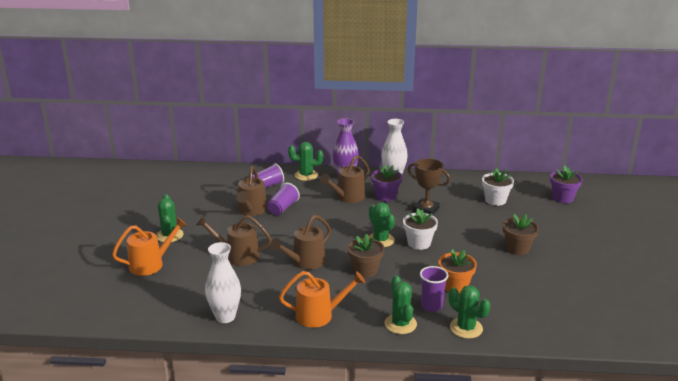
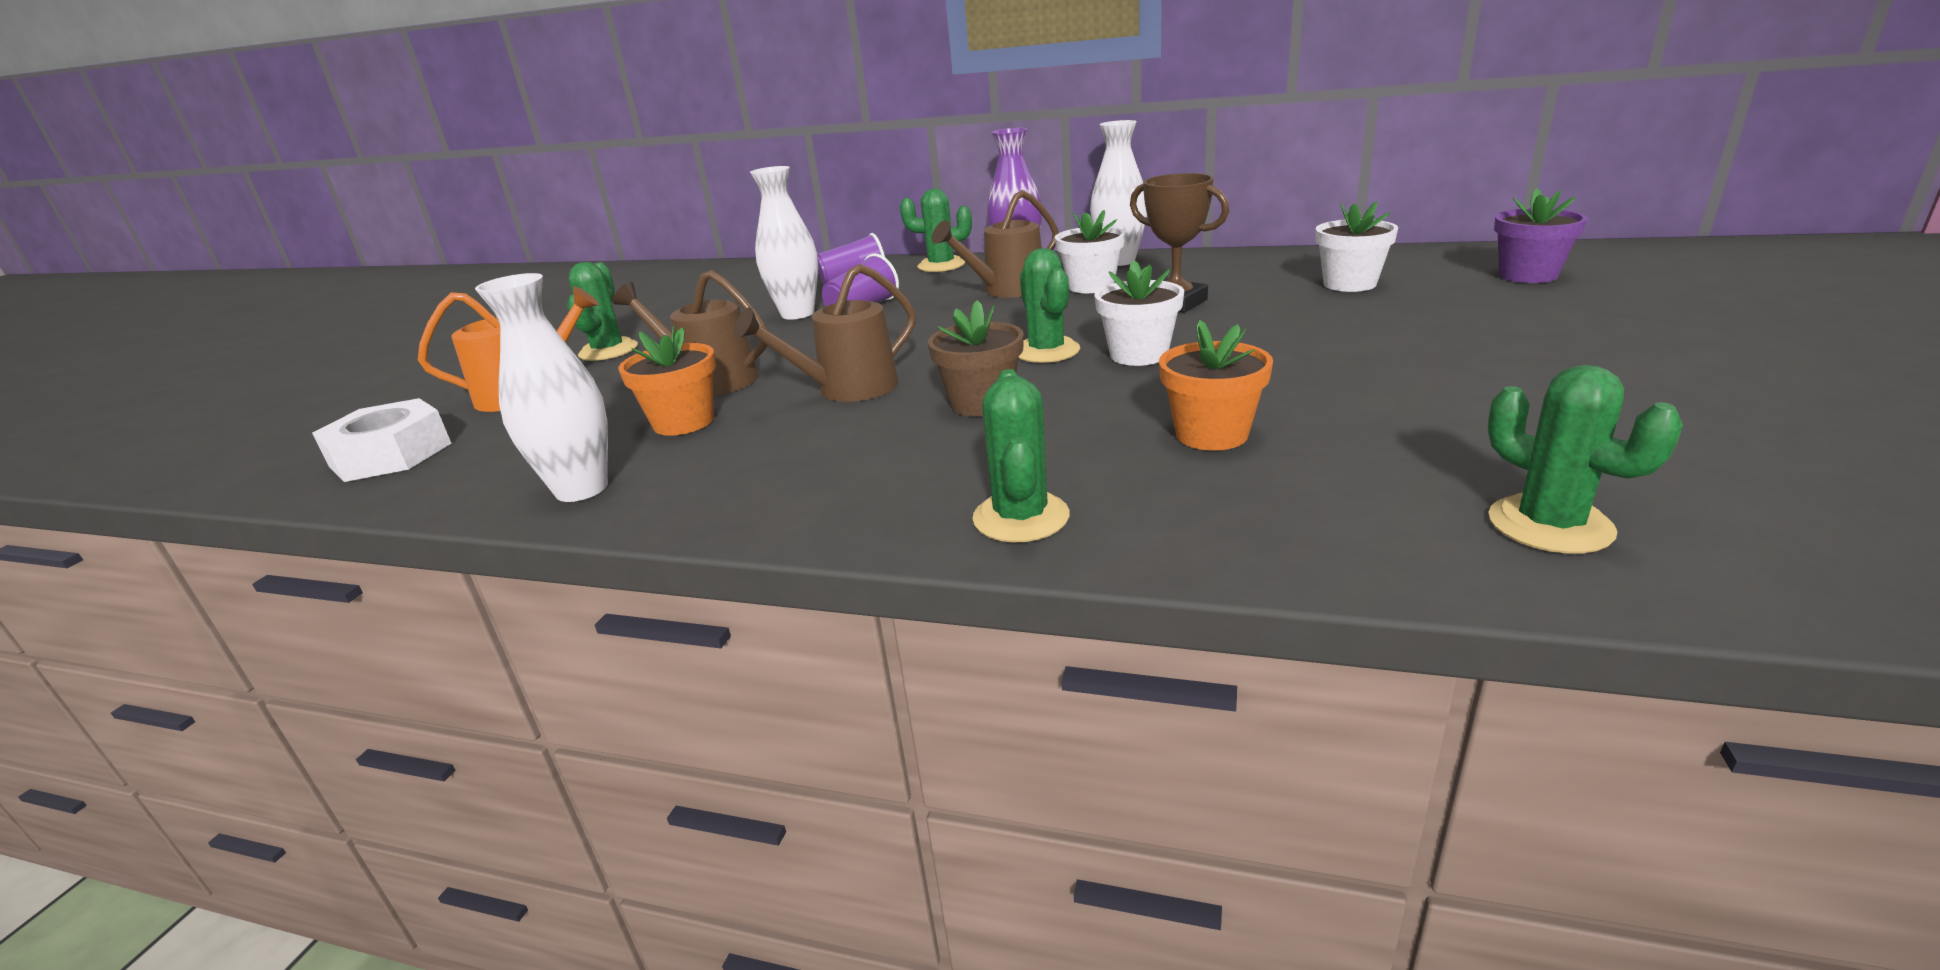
camera: 15 degrees right, 0 degrees up
(118, 301) = (391, 454): none -> white nut
(243, 281) = (684, 422): none -> orange flower pot
(251, 211) = (797, 314): brown watering can -> white vase
(320, 315) = (811, 491): orange watering can -> none
(386, 196) = (1091, 286): purple flower pot -> white flower pot
(431, 306) = (1129, 477): purple cup -> none
(466, 328) = (1221, 534): green cactus -> green cactus (1550, 525)
(517, 248) = (1404, 361): brown flower pot -> none

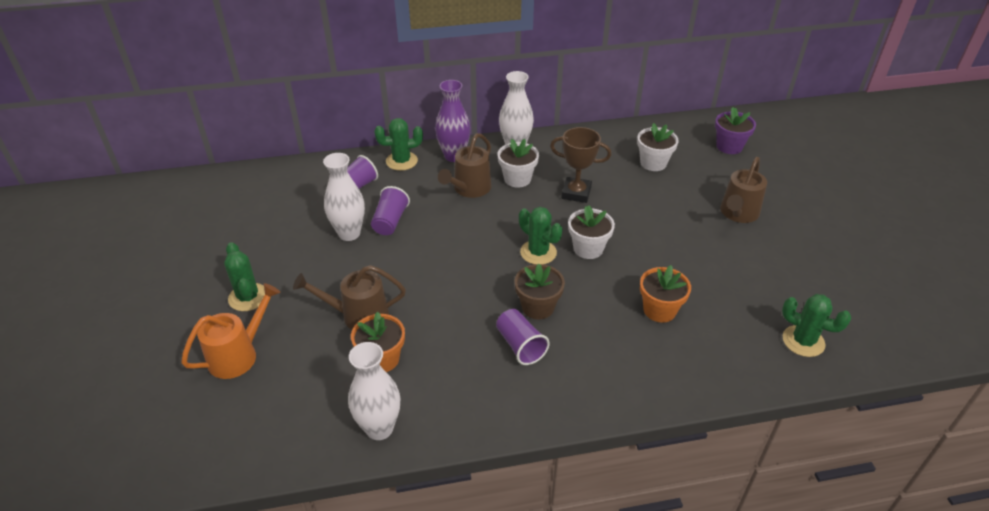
camera: 30 degrees left, 15 degrees up
(391, 454) = (211, 433): white nut -> none
(847, 390) = (453, 309): brown watering can -> brown watering can (738, 214)
(903, 439) = (520, 345): none -> purple cup
(1021, 517) = (617, 388): green cactus -> none

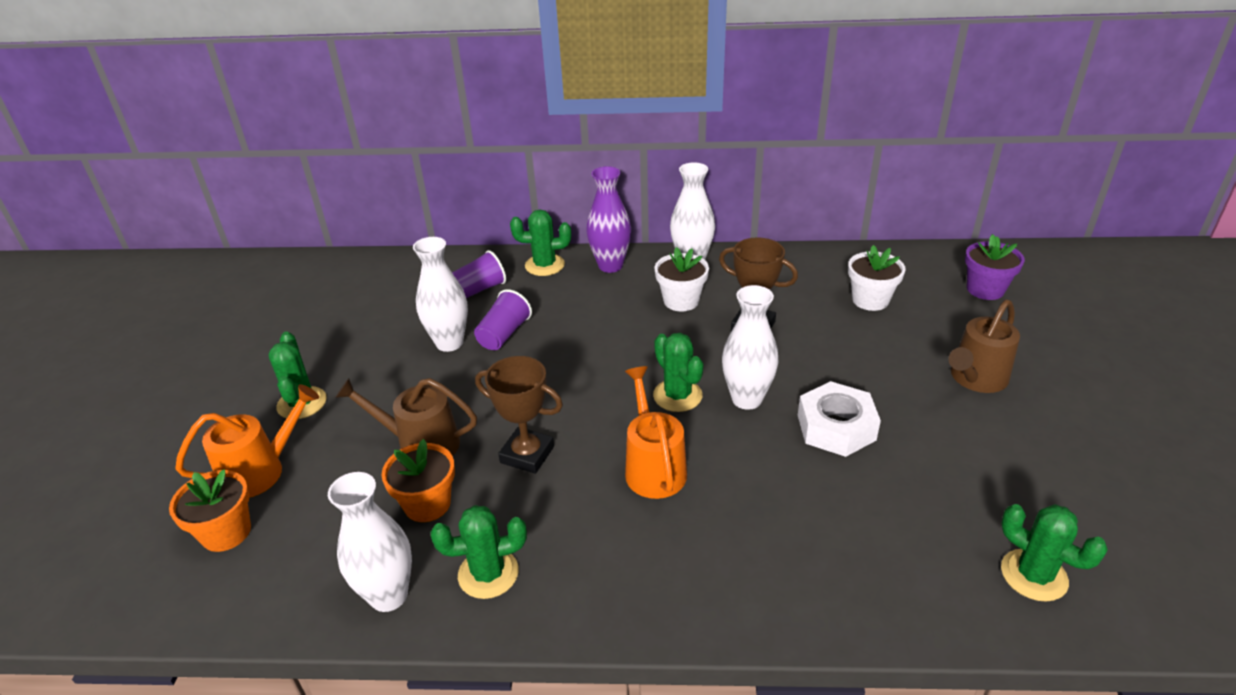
camera: 15 degrees right, 5 degrees down
(443, 311) = (527, 454): none -> brown trophy
(446, 400) = (488, 573): none -> green cactus
(469, 189) = (615, 307): brown watering can -> none
(520, 345) = (612, 515): purple cup -> none
(538, 307) = (653, 467): brown flower pot -> orange watering can
(588, 248) = (746, 399): white flower pot -> white vase
(655, 260) = (836, 427): none -> white nut
(659, 310) = (823, 496): orange flower pot -> orange flower pot (226, 532)

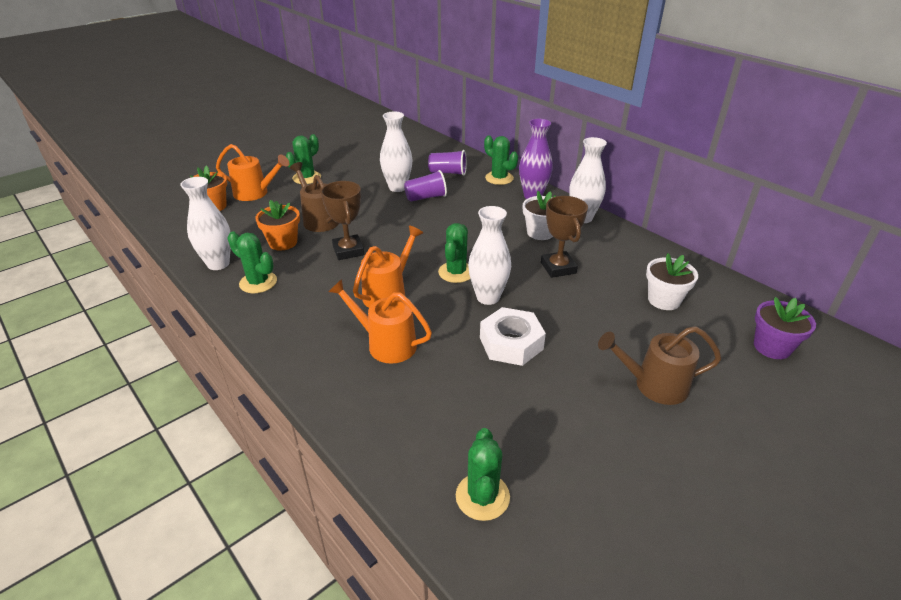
camera: 45 degrees right, 0 degrees up
(743, 519) = (385, 344): none -> orange watering can

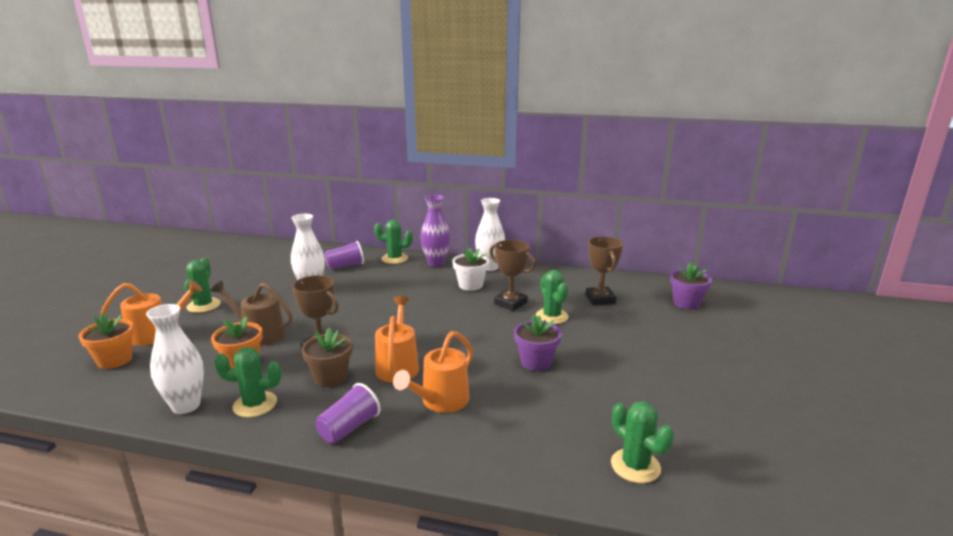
camera: 35 degrees left, 15 degrees down
(329, 281) = (330, 377): none -> brown flower pot
(385, 344) = (440, 402): orange watering can -> orange watering can turned 45 degrees counterclockwise
(426, 197) = (347, 288): purple cup -> purple cup (349, 428)
(456, 272) = (438, 331): green cactus -> green cactus (551, 316)
(488, 297) = (483, 339): white vase -> none
(511, 343) = (536, 362): white nut -> purple flower pot
(653, 385) = (652, 349): brown watering can -> none
(664, 300) = (600, 299): white flower pot -> brown trophy

